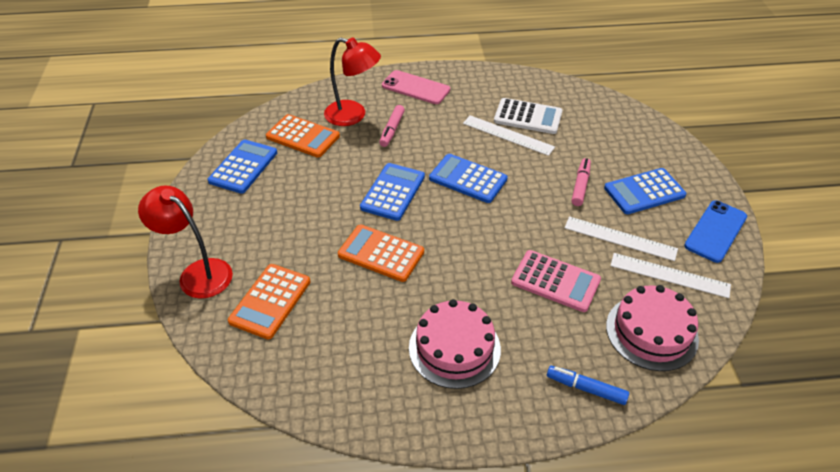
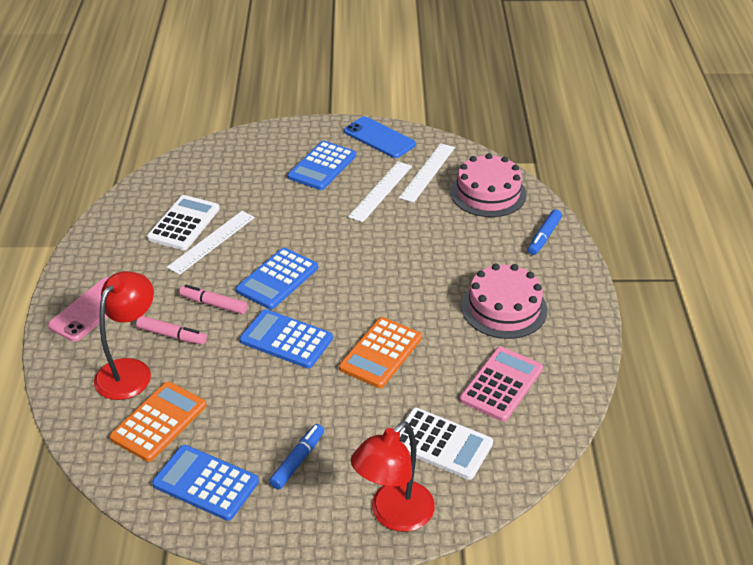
camera: 85 degrees left, 5 degrees down
(260, 212) = (298, 461): none -> blue marker
(270, 301) = (441, 444): orange calculator -> white calculator
(555, 281) = (429, 237): pink calculator -> pink calculator (501, 384)
(580, 186) = (305, 203): pink marker -> pink marker (213, 304)
(644, 192) = (322, 166): blue calculator -> blue calculator turned 45 degrees clockwise

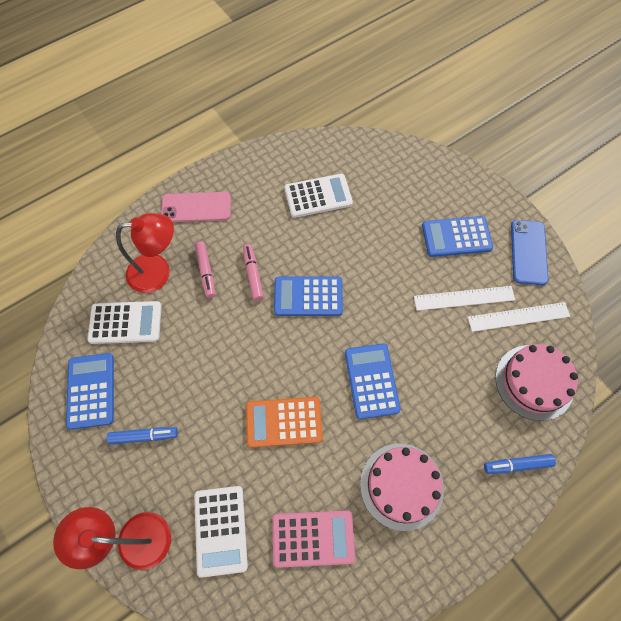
camera: 55 degrees right, 25 degrees up
(159, 422) = (125, 323): orange calculator -> white calculator
(211, 242) = (313, 227): white ruler -> none
(286, 339) = (252, 346): blue calculator -> blue calculator (371, 381)

